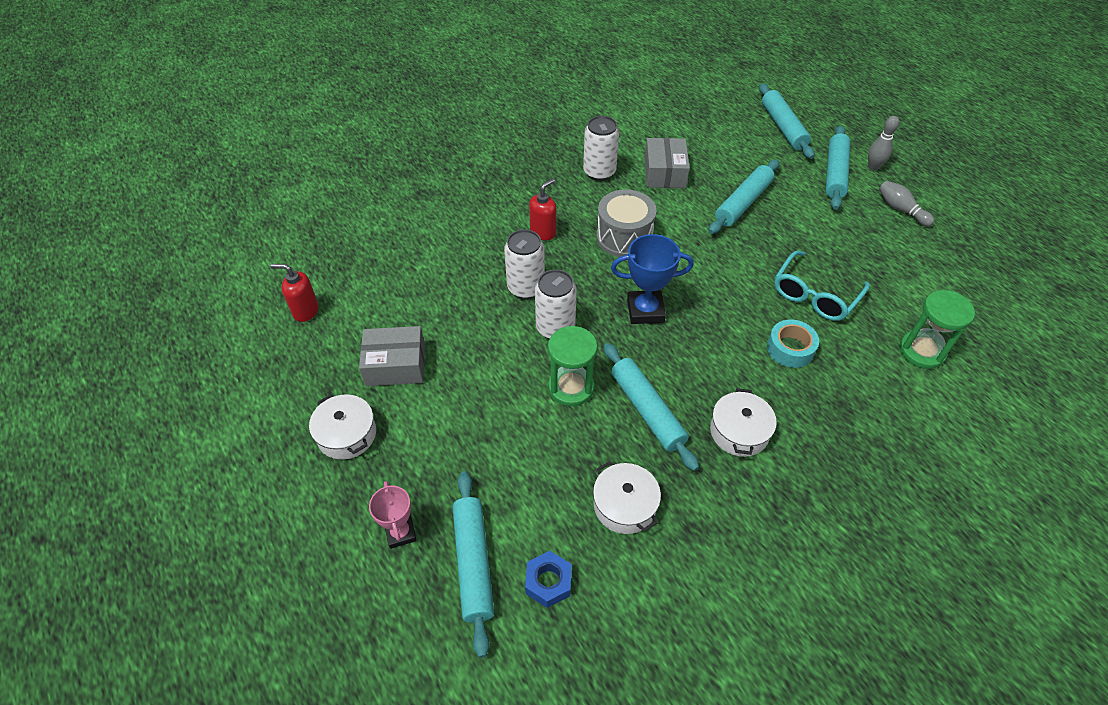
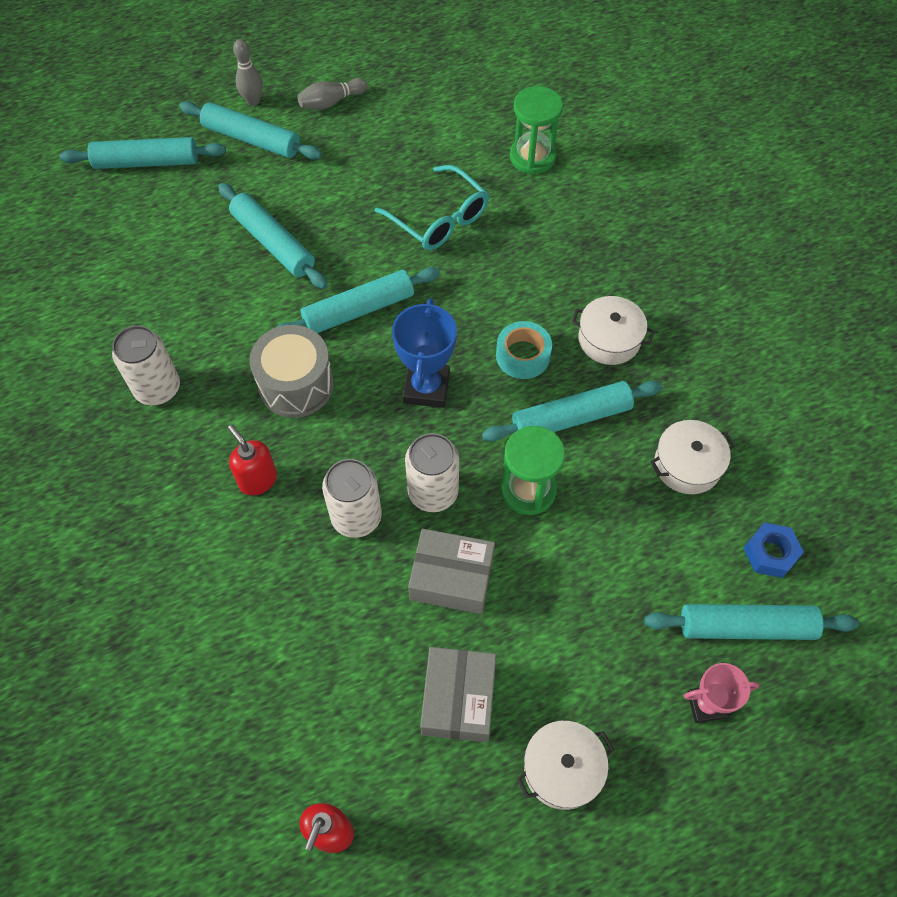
camera: 80 degrees left, 10 degrees up
(665, 173) = (187, 311): grey box -> grey box (452, 578)
(702, 260) = (358, 310): none -> turquoise rolling pin
(790, 349) = (509, 264): turquoise tape -> turquoise tape (523, 355)

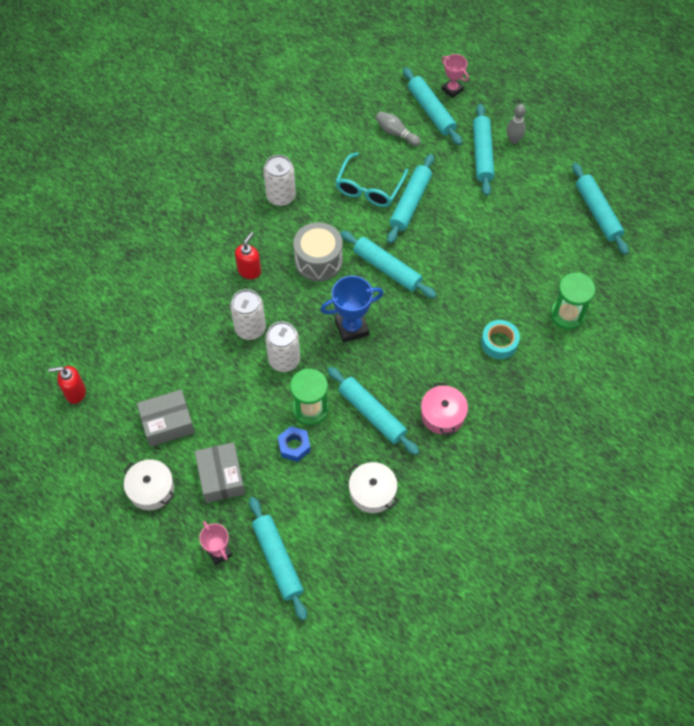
camera: 65 degrees right, 0 degrees up
(130, 127) = (452, 89): none -> pink trophy
(331, 102) = (540, 181): grey bowling pin -> grey bowling pin (396, 133)
(410, 71) = (597, 213): none -> turquoise rolling pin
(439, 219) = (481, 282): turquoise glasses -> turquoise glasses (369, 188)
(452, 578) = (236, 391): grey box -> grey box (221, 477)
(523, 355) = (403, 370): turquoise tape -> turquoise tape (499, 342)
(609, 339) = (442, 415): white pot -> pink pot
(770, 553) = (333, 559): blue nut -> blue nut (294, 446)

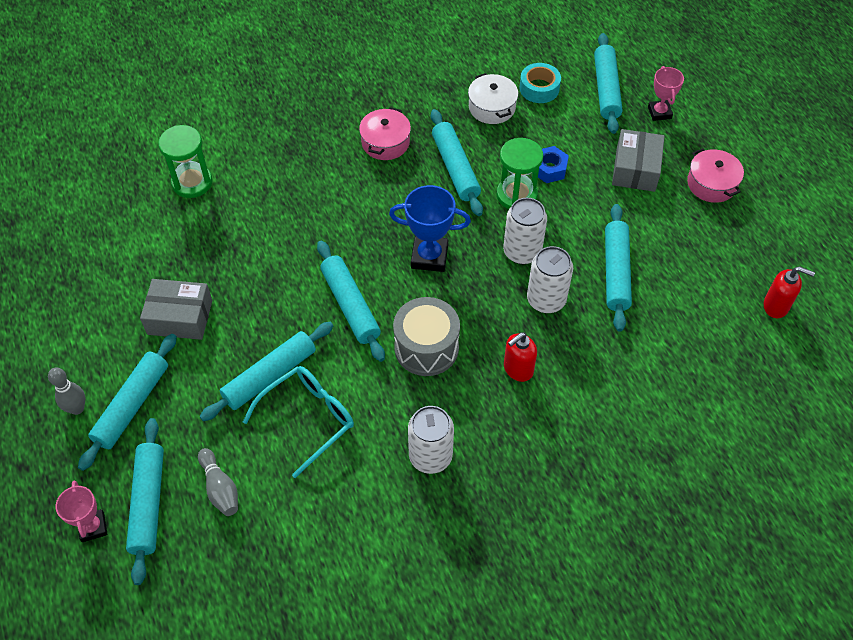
camera: 155 degrees left, 5 degrees down
(151, 489) = (711, 184): white pot -> pink pot
(167, 423) = (676, 237): grey box -> grey box (180, 317)
(499, 342) = (282, 183): turquoise tape -> turquoise tape (539, 88)
(597, 213) = (63, 273): turquoise rolling pin -> turquoise rolling pin (616, 272)

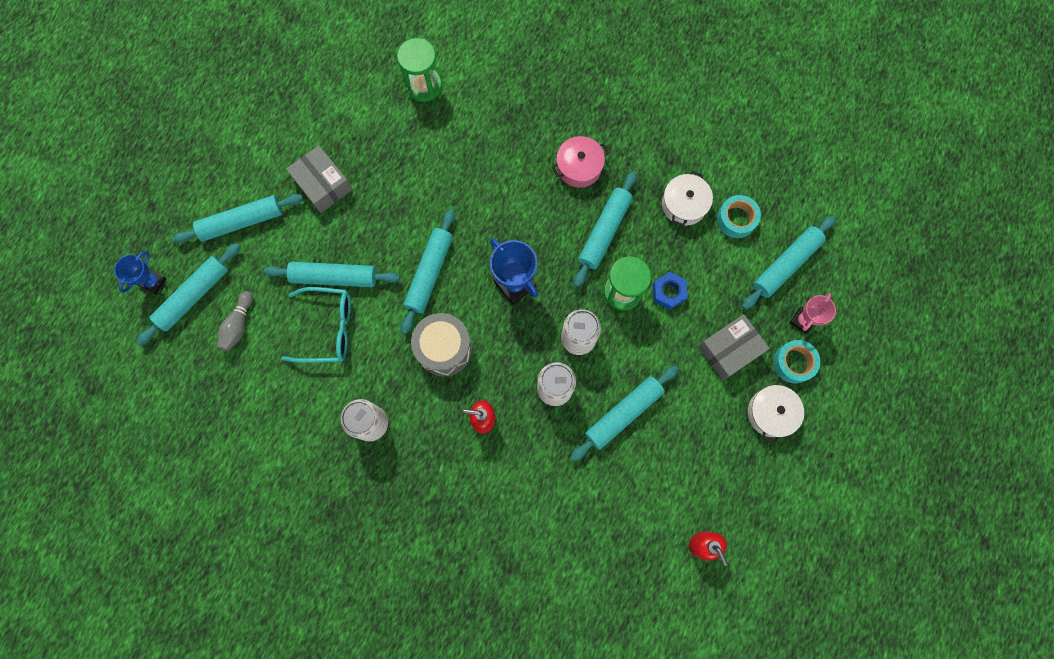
camera: 45 degrees right, 20 degrees up
(77, 408) = (211, 194): grey bowling pin -> none
(93, 527) = (153, 282): pink trophy -> blue trophy
(686, 142) = (793, 363): none -> turquoise tape
(711, 184) = (771, 413): pink pot -> white pot

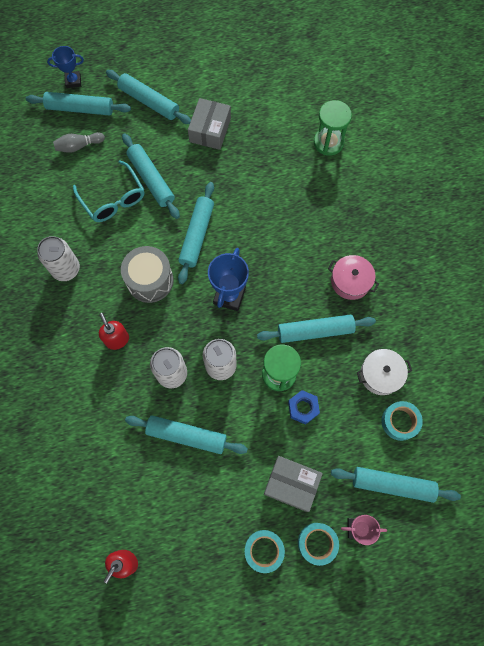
camera: 55 degrees right, 5 degrees down
(429, 273) = (197, 235): turquoise rolling pin -> turquoise rolling pin turned 60 degrees counterclockwise
(771, 413) = (264, 550): white pot -> turquoise tape

